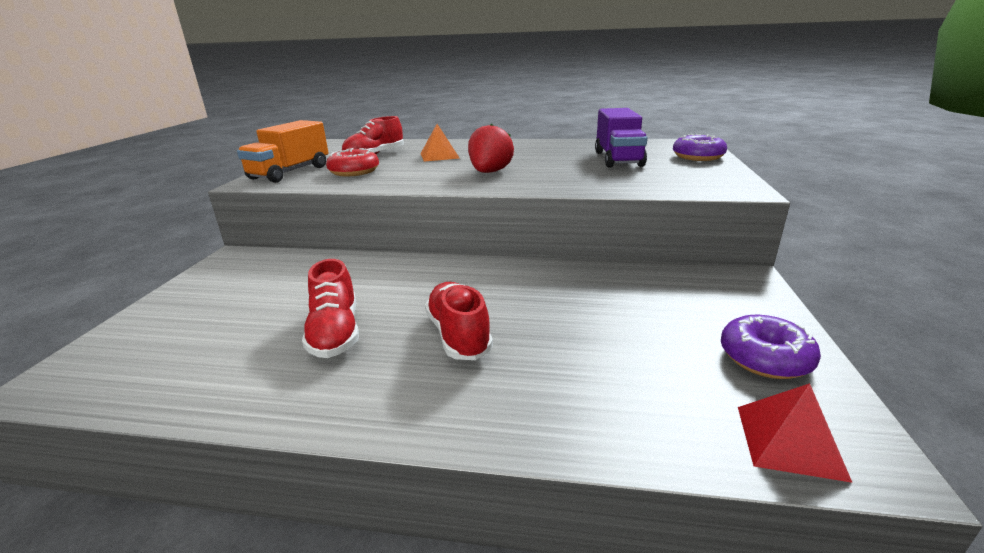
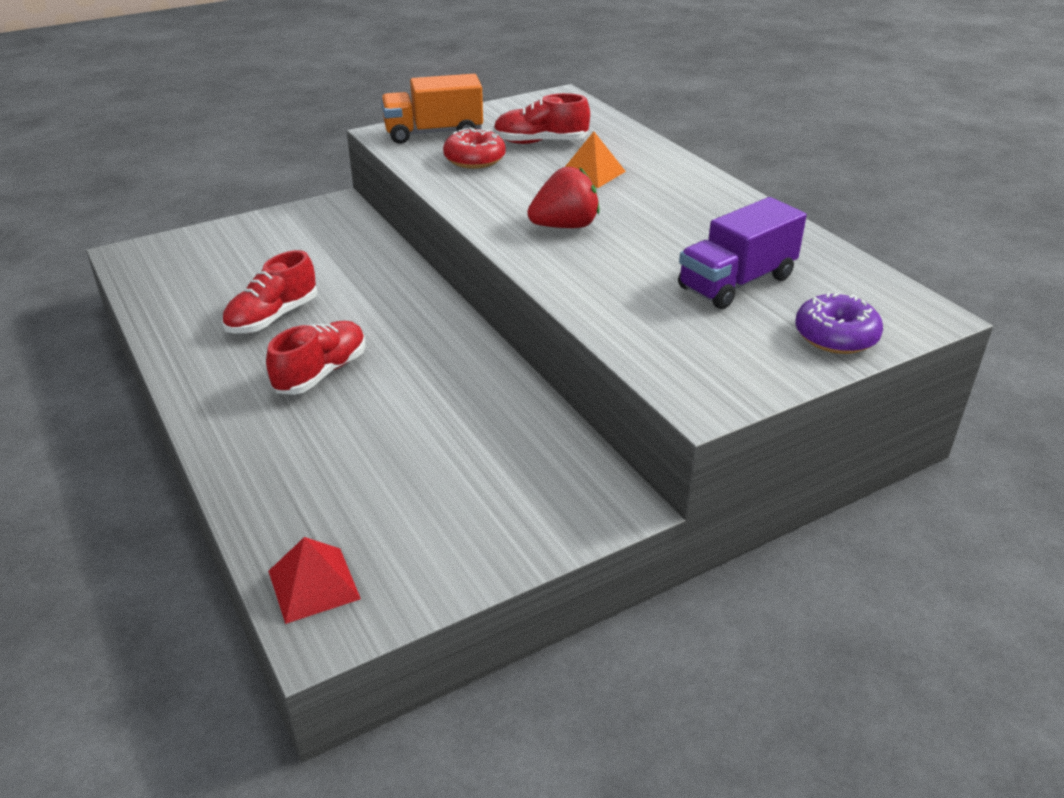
camera: 50 degrees right, 10 degrees up
(765, 358) = (436, 550): purple donut -> none

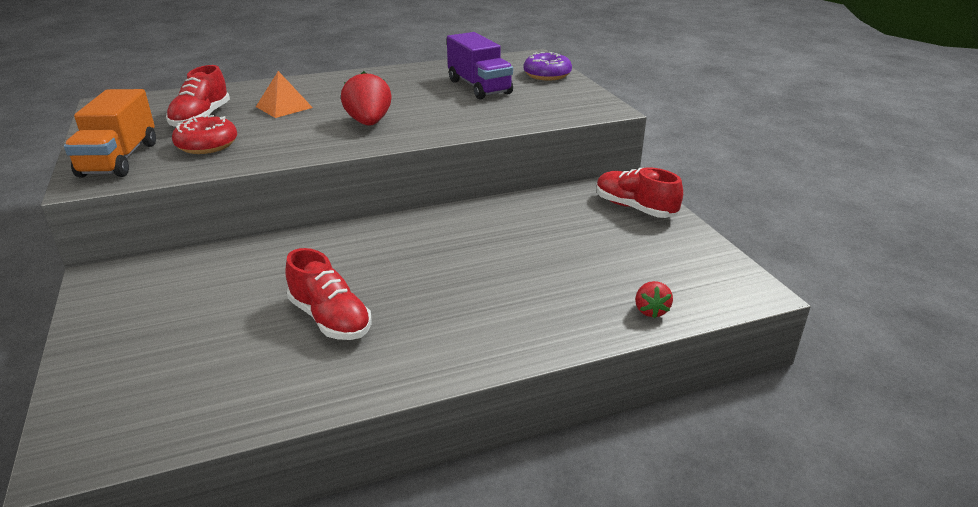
camera: 80 degrees left, 5 degrees down
(276, 526) = (651, 310): none -> red strawberry
(313, 584) = (710, 293): red pyramid -> none
(321, 373) = (445, 289): red shoe -> red shoe (635, 208)

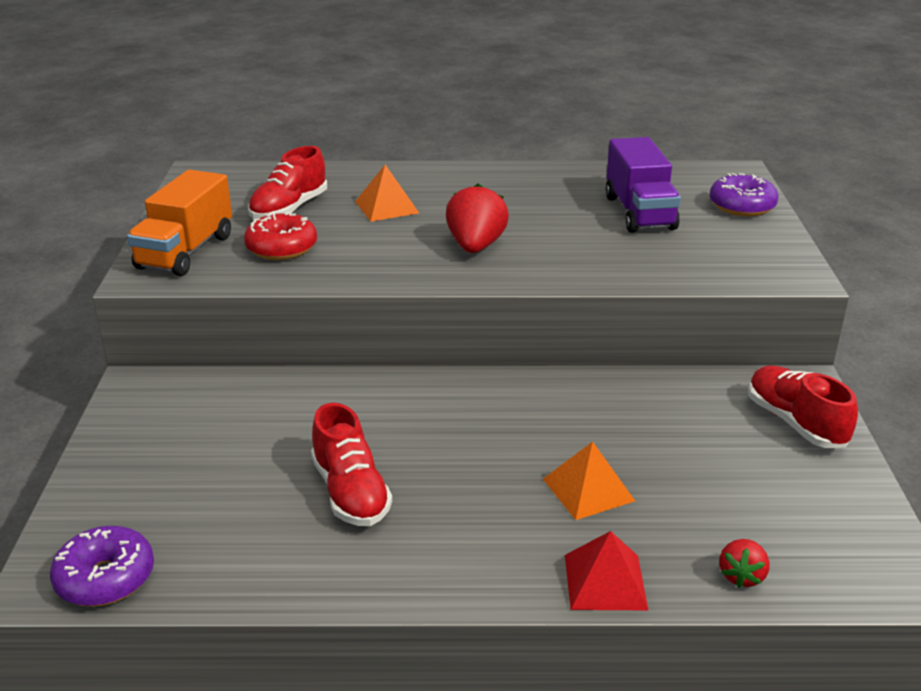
camera: 20 degrees right, 0 degrees up
(129, 436) = (105, 578): none -> purple donut
(516, 278) = (588, 489): none -> orange pyramid
(558, 336) = (605, 581): none -> red pyramid

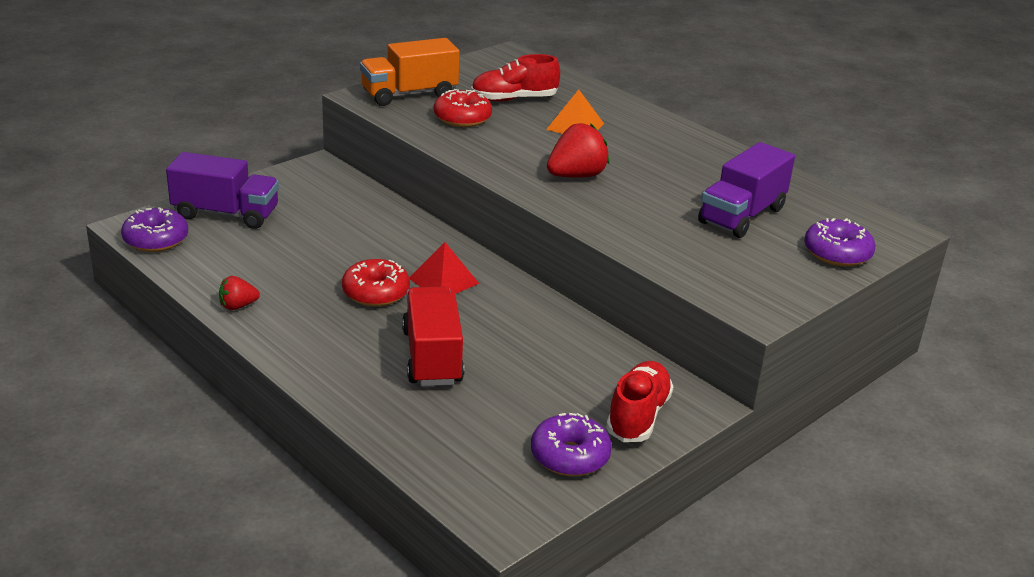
camera: 45 degrees right, 0 degrees up
(132, 495) = (226, 214): none -> purple truck
(350, 492) = (316, 276): red shoe -> none
(433, 468) = (376, 293): none -> red donut
(588, 489) = (432, 357): orange pyramid -> red truck
(605, 581) = (348, 397): red pyramid -> red pyramid (443, 280)
(741, 576) = (421, 449): red strawberry -> red strawberry (238, 306)
(826, 490) = (570, 456): none -> purple donut

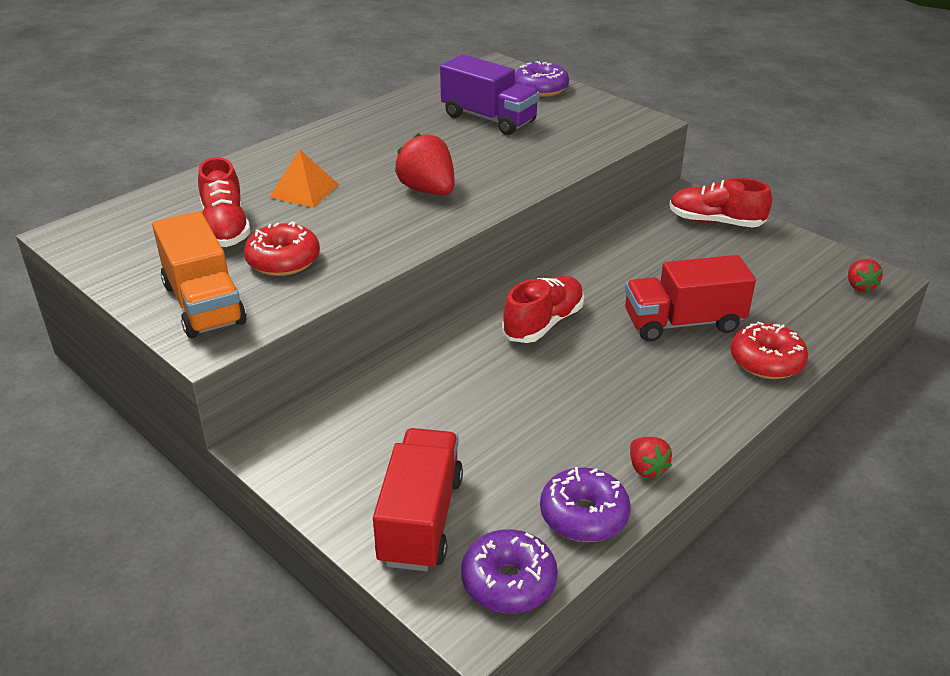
camera: 90 degrees left, 5 degrees up
(226, 214) = (420, 520): purple truck -> red truck
(376, 293) = (582, 366): red donut -> red donut (766, 361)
(443, 280) = (543, 323): red pyramid -> red shoe
(487, 499) = (859, 286): none -> red strawberry
(570, 456) = (783, 251): purple donut -> purple donut (583, 515)

